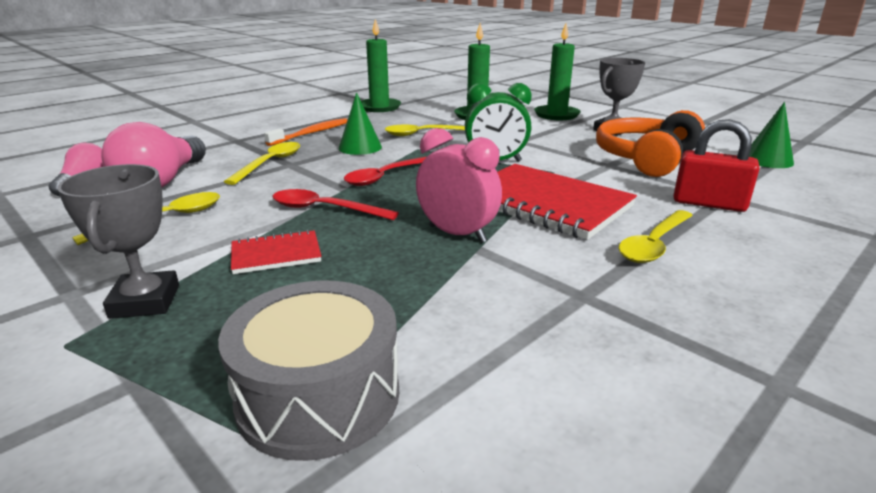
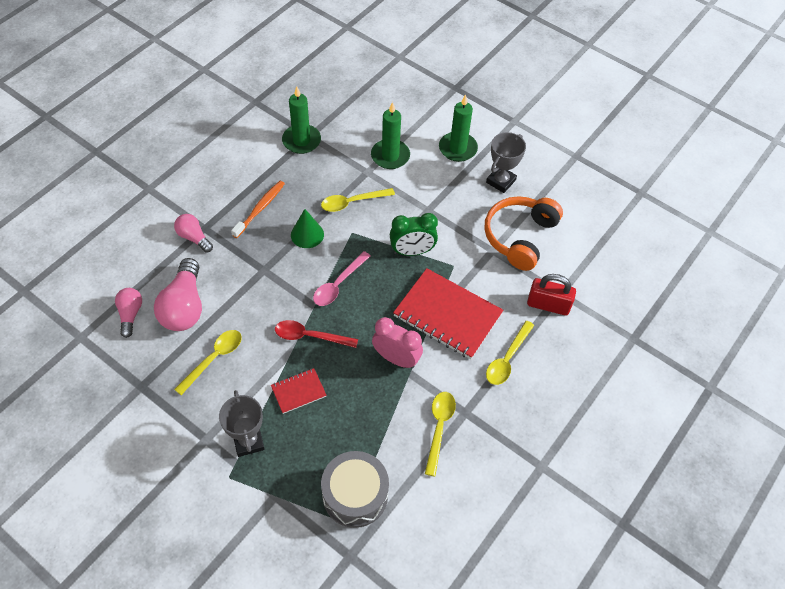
camera: 10 degrees left, 30 degrees up
(218, 144) = (194, 237): none -> pink light bulb
(270, 163) = (249, 270): yellow spoon -> yellow spoon (439, 428)
(386, 176) = (338, 284): red spoon -> pink spoon
(767, 160) = (604, 232): green cone -> none

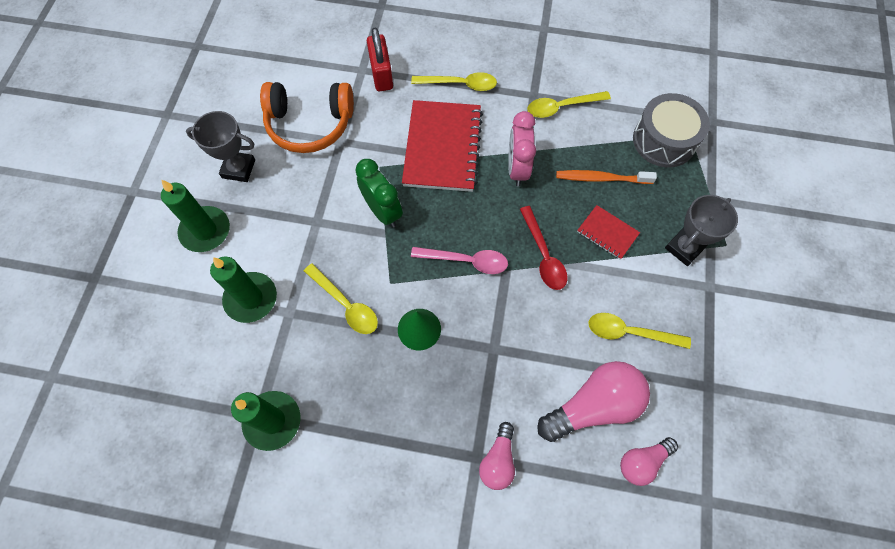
camera: 115 degrees left, 10 degrees up
(260, 209) = (411, 406): orange toothbrush -> orange toothbrush (601, 178)

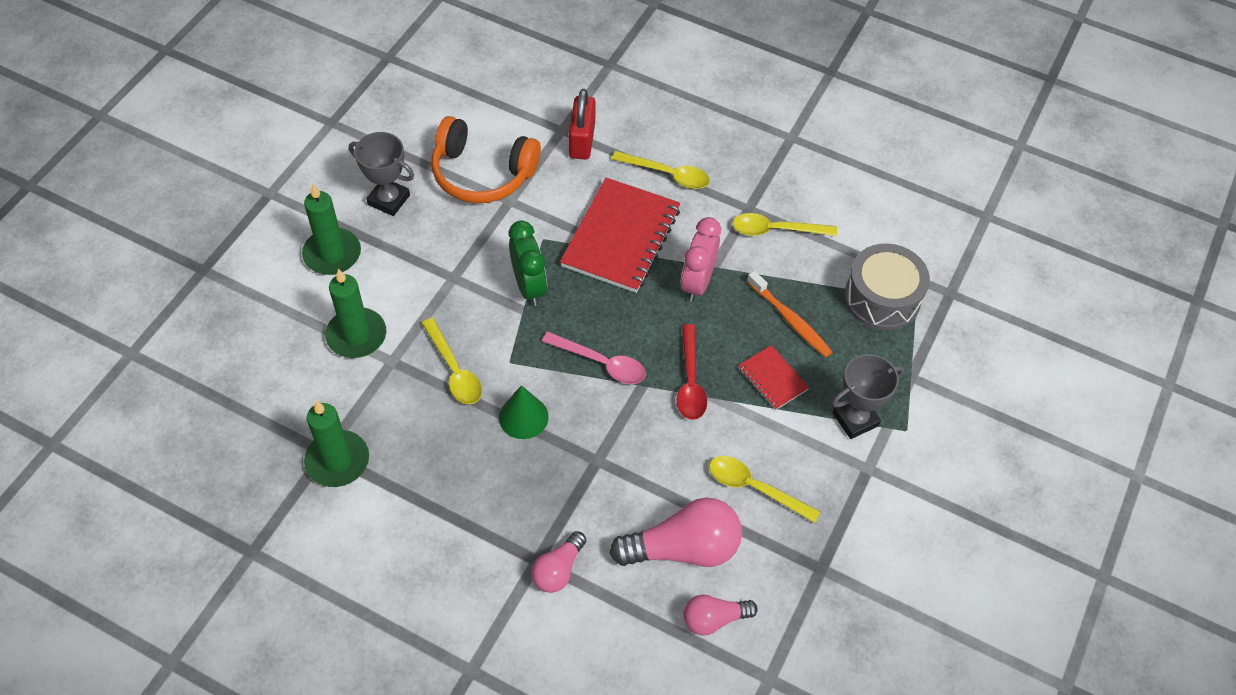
camera: 15 degrees right, 10 degrees down
(601, 178) = (790, 319): orange toothbrush -> orange toothbrush turned 150 degrees counterclockwise

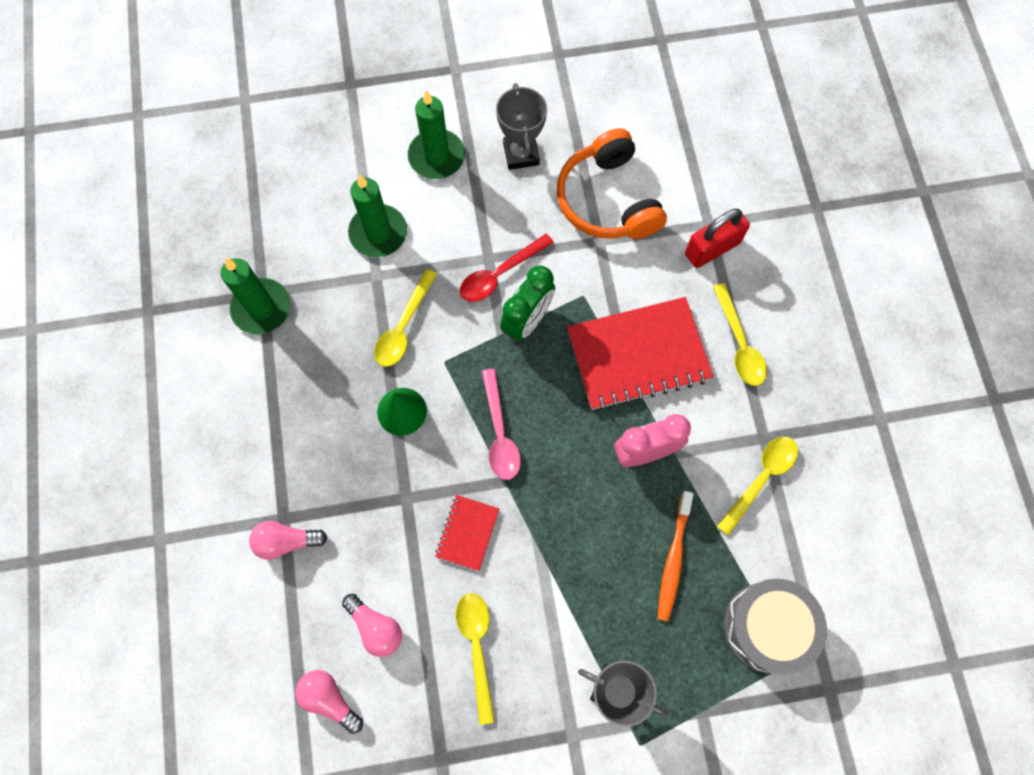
camera: 55 degrees right, 15 degrees up
(683, 548) = (376, 627): pink light bulb -> pink light bulb, size x0.57
(690, 381) = (539, 518): red spoon -> red spoon (500, 274)
(772, 379) = (598, 587): red notebook -> red notebook (467, 533)
(776, 230) = (761, 479): yellow spoon -> yellow spoon turned 75 degrees clockwise

